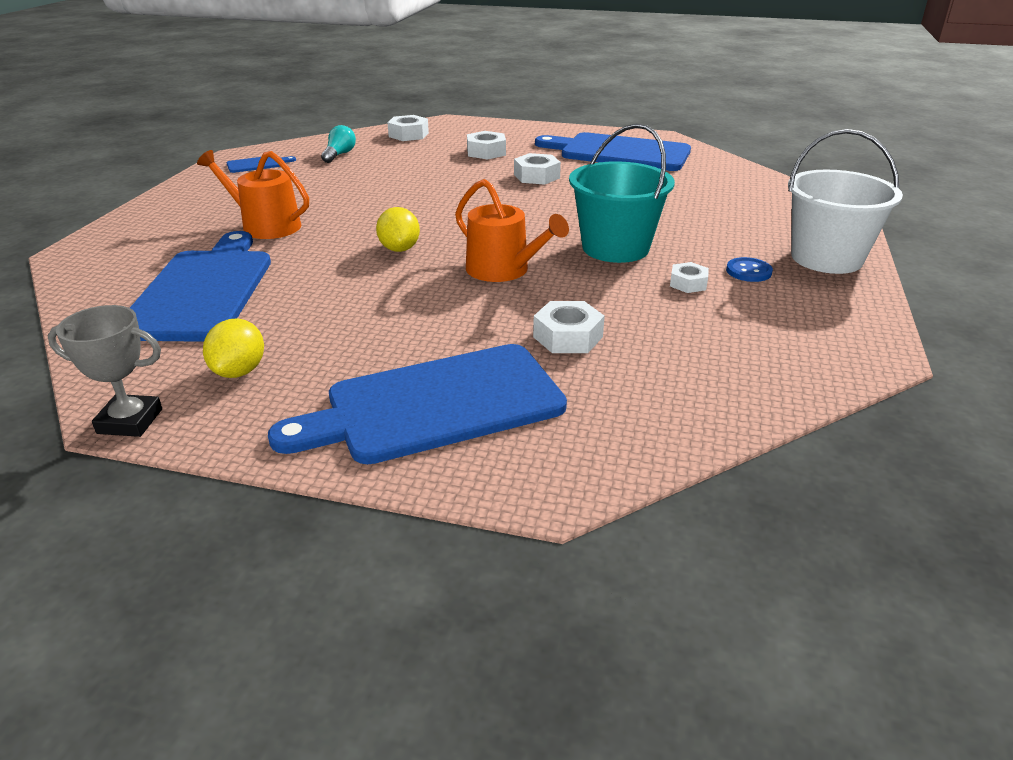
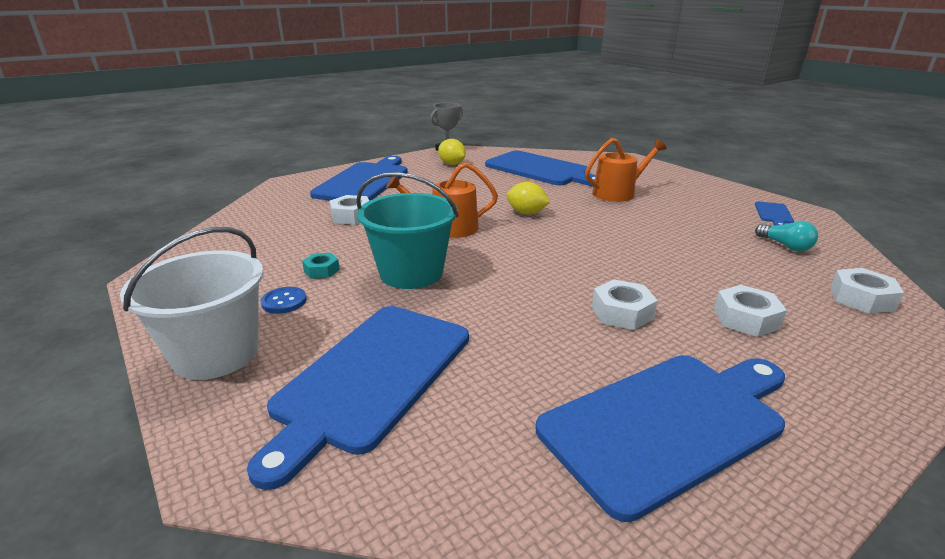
camera: 130 degrees right, 5 degrees down
(688, 283) = (322, 270): white nut -> turquoise nut
(732, 210) = (370, 378): none -> blue cutting board

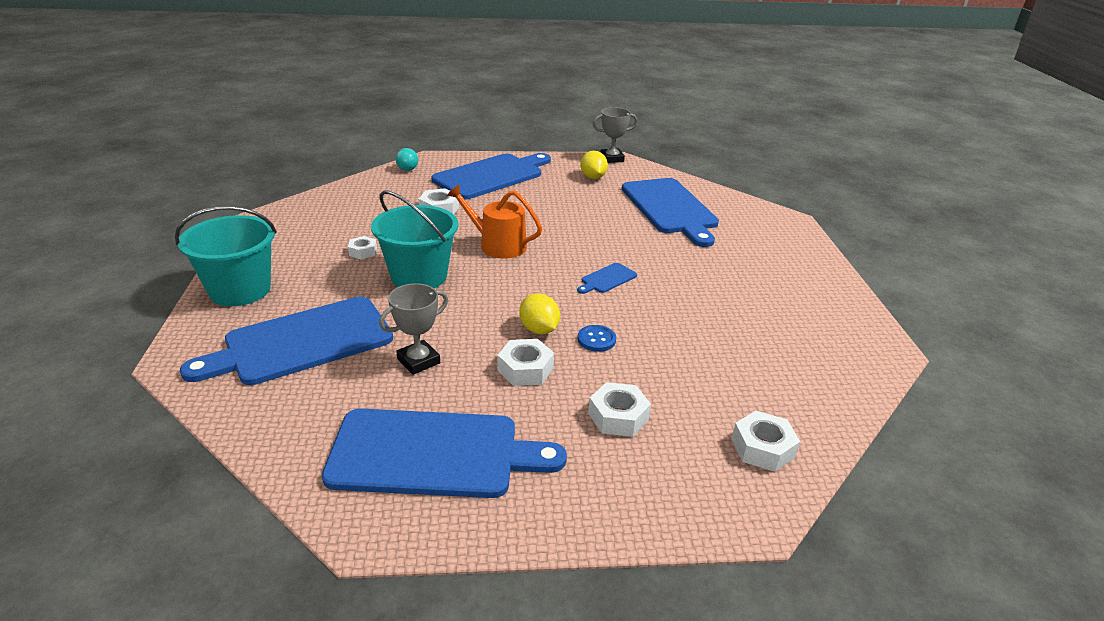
camera: 30 degrees right, 5 degrees up
(216, 353) = (240, 290): white bucket -> turquoise bucket
(284, 301) = (313, 268): blue button -> blue button (596, 339)
(322, 270) = (363, 252): turquoise nut -> white nut
(521, 344) = (418, 361): none -> grey trophy
(526, 213) = (584, 252): yellow lemon -> yellow lemon (539, 329)
(618, 193) = (708, 259): orange watering can -> none
(773, 214) = (841, 338): blue cutting board -> blue cutting board (607, 279)
(785, 246) = (785, 374): turquoise light bulb -> turquoise light bulb (408, 166)

